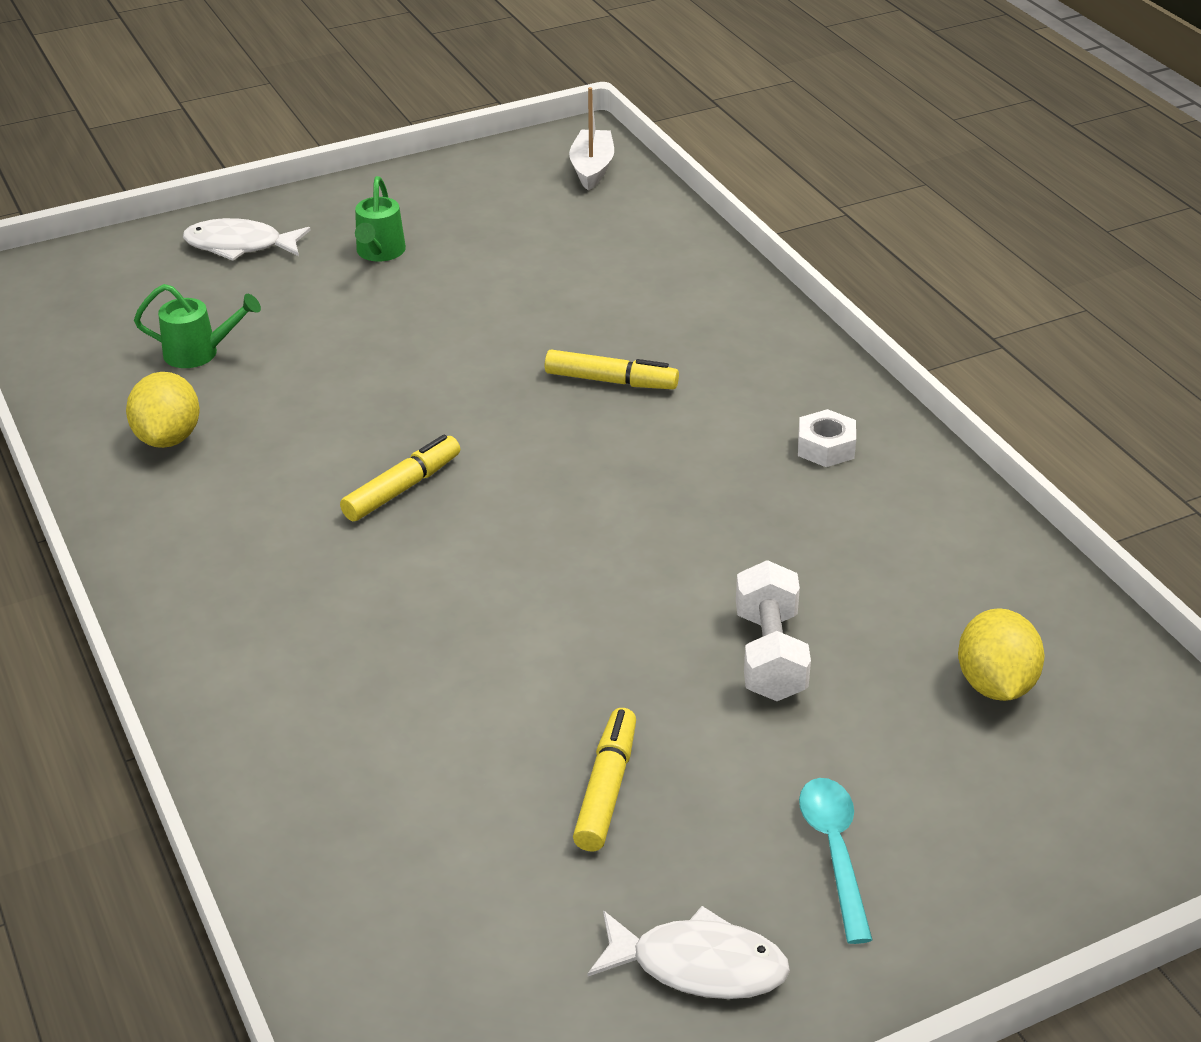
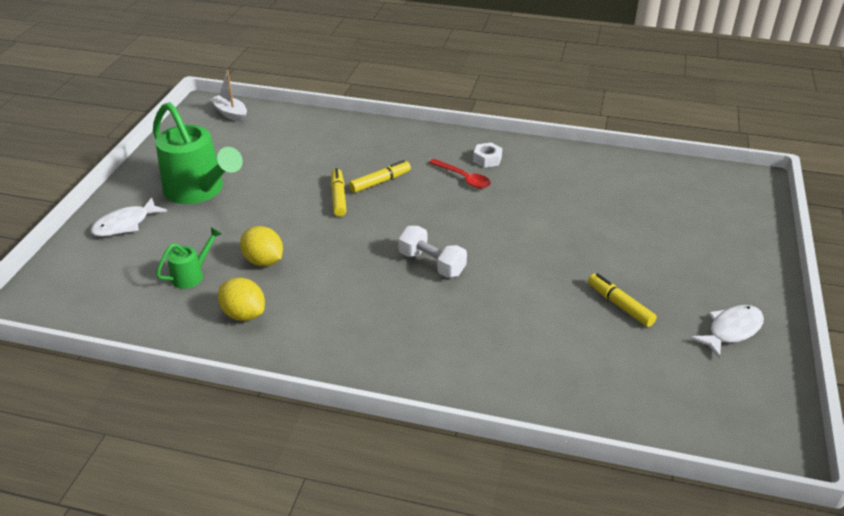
camera: 50 degrees left, 0 degrees up
(379, 253) = (199, 191): green watering can -> green watering can, size x2.13
(402, 488) = (376, 266): yellow marker -> yellow marker (338, 197)
(735, 452) = (464, 178): none -> red spoon
(770, 655) = (587, 231): white dumbbell -> white dumbbell (432, 264)
(834, 851) = (702, 271): turquoise spoon -> none
(995, 684) = (653, 195): yellow lemon -> yellow lemon (263, 261)

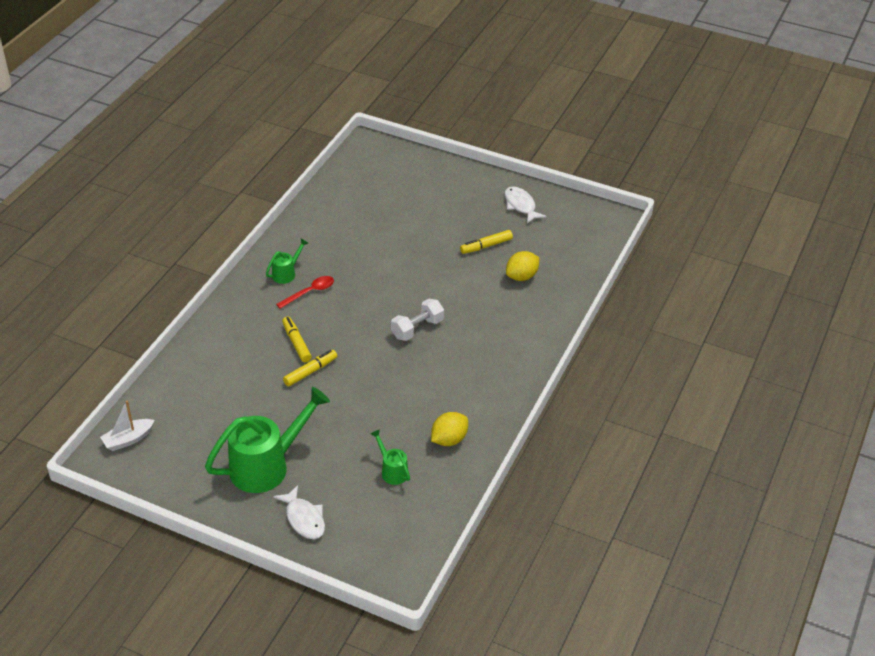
camera: 80 degrees left, 5 degrees up
(263, 261) = (386, 425): yellow lemon -> yellow lemon (521, 276)
(338, 197) = (310, 372): yellow marker -> yellow marker turned 135 degrees clockwise
(487, 159) = (286, 273): white nut -> green watering can

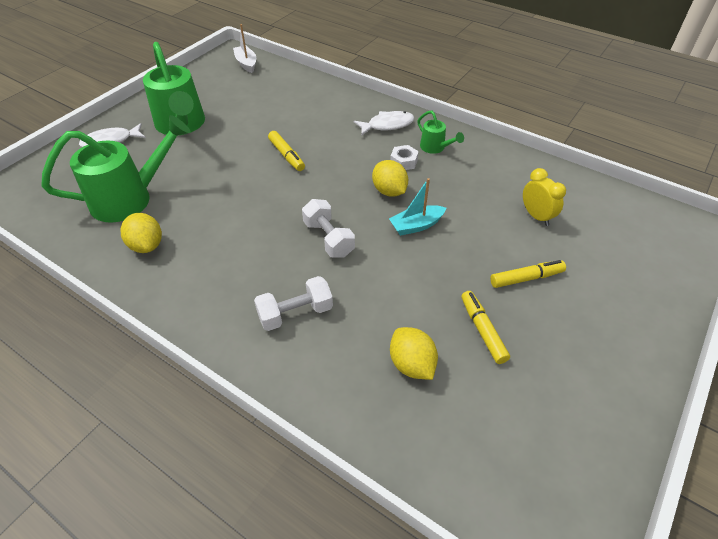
camera: 100 degrees right, 5 degrees up
(296, 343) = (329, 149): yellow marker -> yellow marker (526, 278)
(310, 292) = (403, 162): red spoon -> white nut
(352, 298) = (389, 191): none -> yellow lemon
(369, 217) = (536, 216): none -> yellow clock
(392, 280) = (416, 225): none -> turquoise boat
(392, 471) = (130, 198): green watering can -> green watering can, size x2.13
(496, 336) = (295, 313): none -> white dumbbell
(521, 205) = (587, 394): white fish -> white fish (387, 125)

